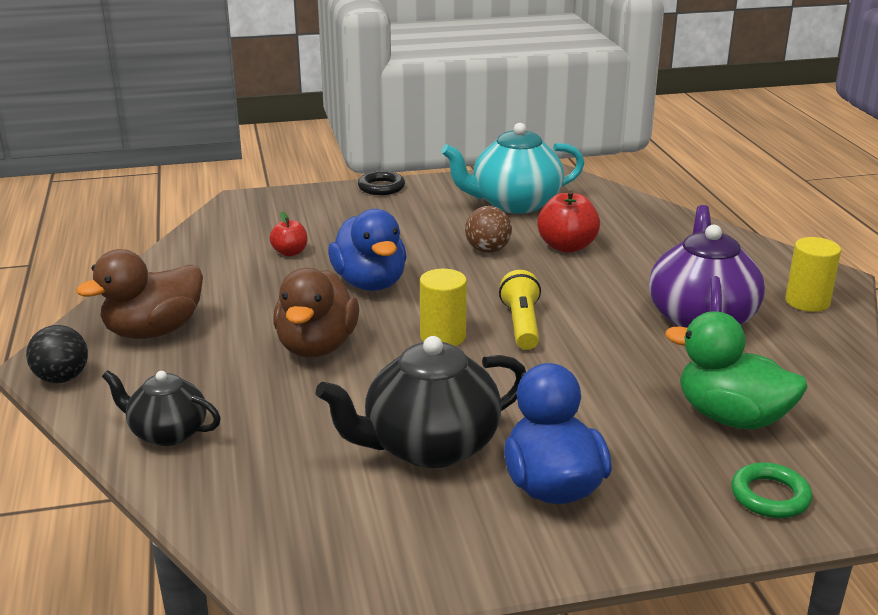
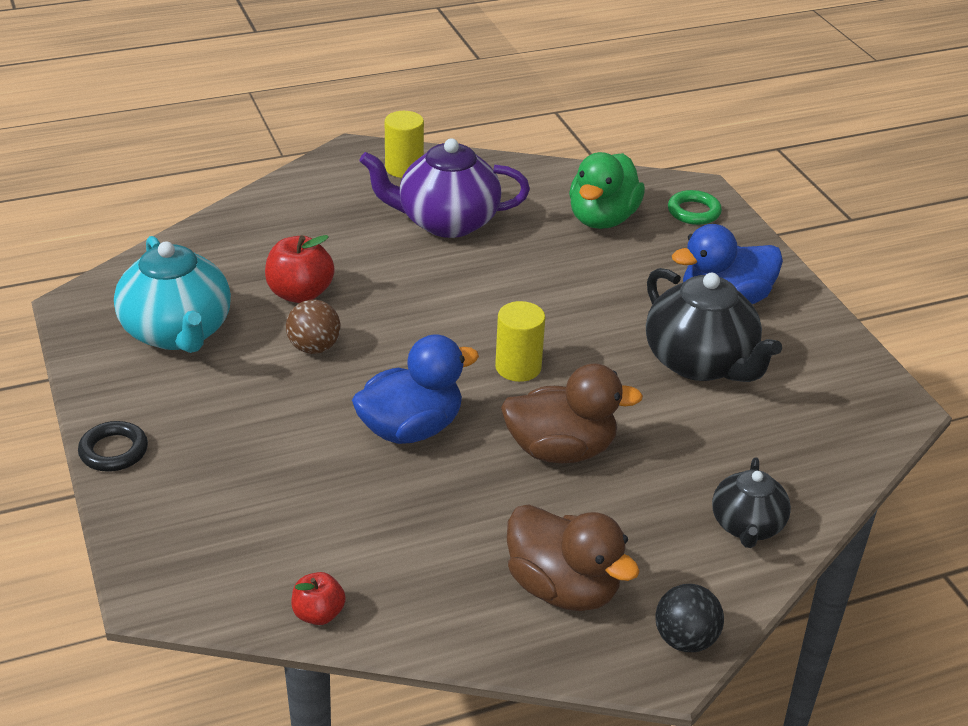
camera: 100 degrees left, 10 degrees up
(290, 252) = (336, 508): red apple -> red apple (318, 614)
(521, 325) = (482, 320): yellow flashlight -> none

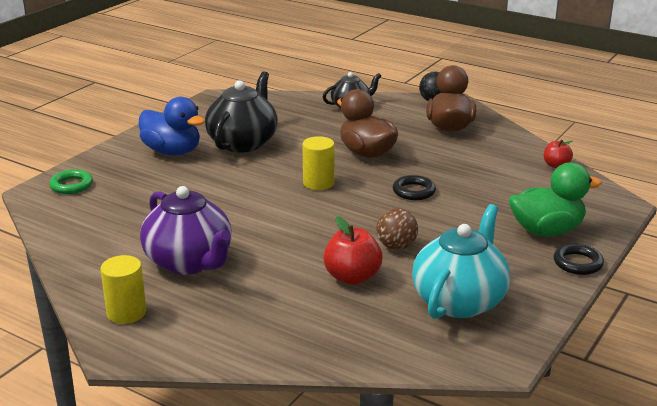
camera: 125 degrees left, 10 degrees down
(411, 429) = (413, 191): blue duck -> black ring
(602, 219) = (117, 210): green duck -> green duck (546, 230)

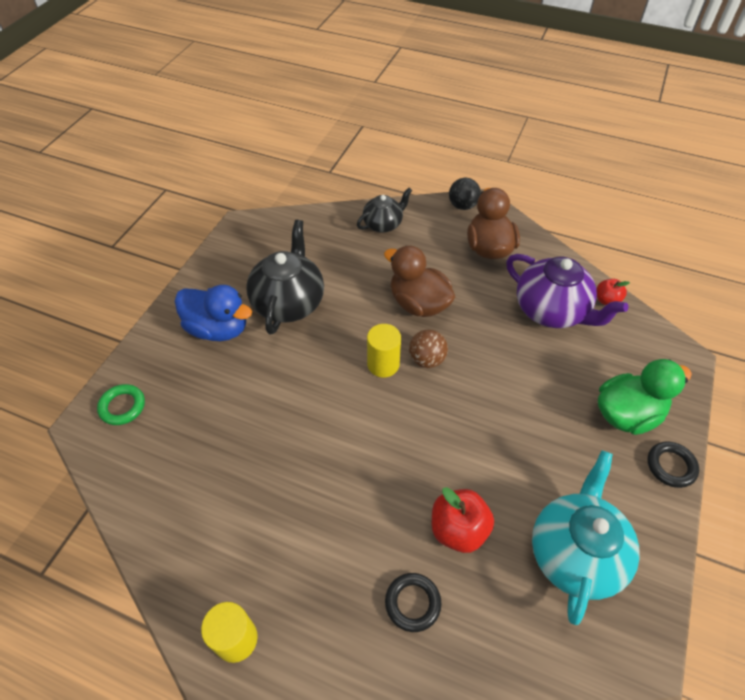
camera: 10 degrees left, 25 degrees up
(190, 262) = (283, 530): purple teapot -> purple teapot (552, 311)
(396, 246) = (489, 466): brown ball -> brown ball (427, 360)
(413, 191) = (482, 365): black ring -> black ring (412, 603)

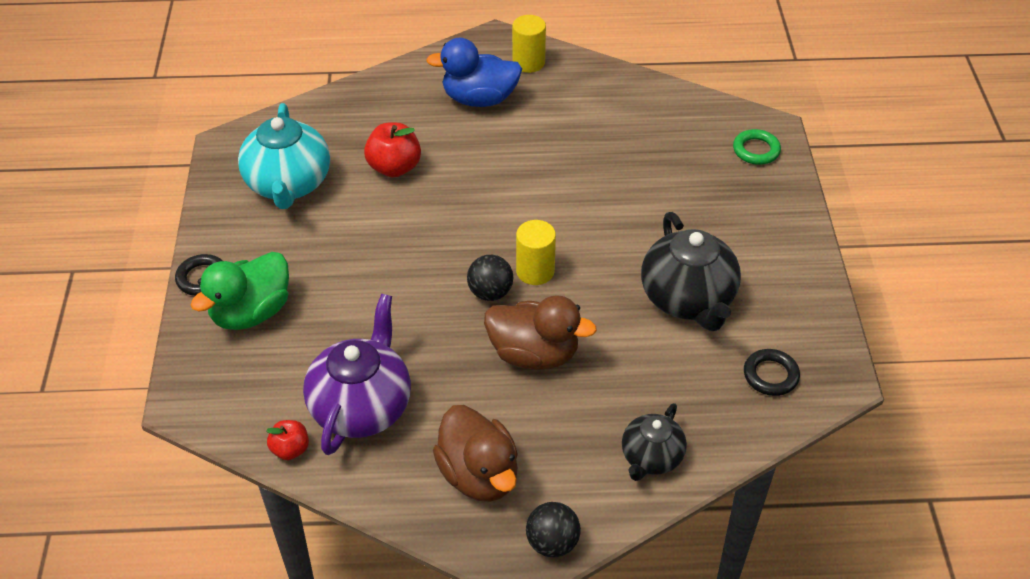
camera: 155 degrees right, 5 degrees down
(218, 329) = (738, 244): blue duck -> blue duck (479, 99)
(412, 603) = (412, 116): black ring -> black ring (770, 375)
(427, 360) = (490, 292): brown ball -> black ball
(552, 311) = (362, 406): purple teapot -> purple teapot turned 90 degrees clockwise

